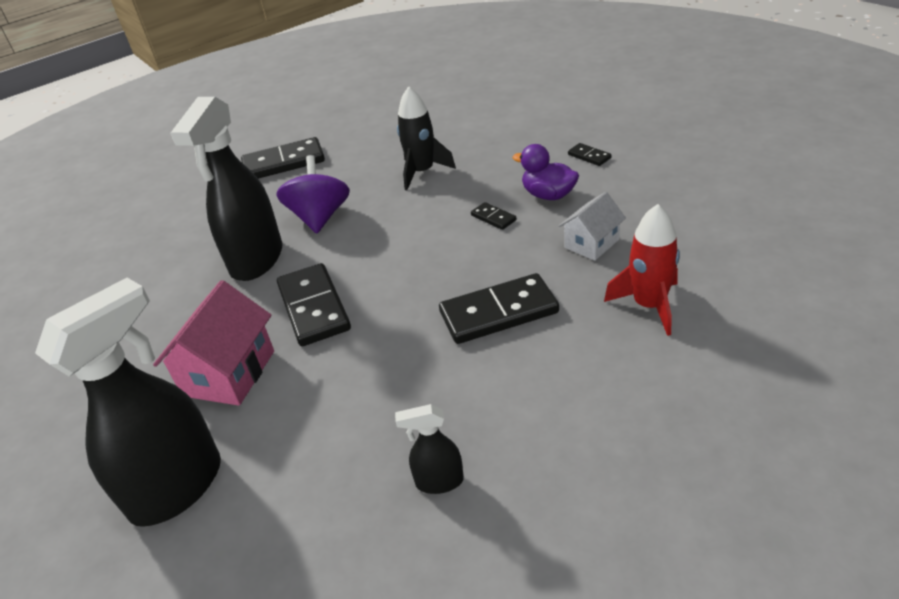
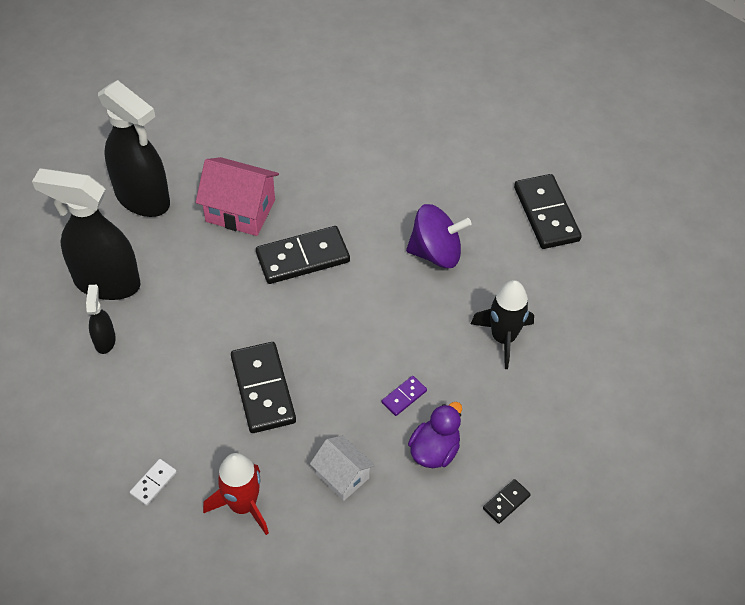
camera: 85 degrees right, 15 degrees up
(256, 260) = (378, 211): black spray bottle -> black spray bottle (106, 282)
(493, 218) = (404, 397): black domino -> purple domino
(648, 384) = (153, 483): none -> white domino

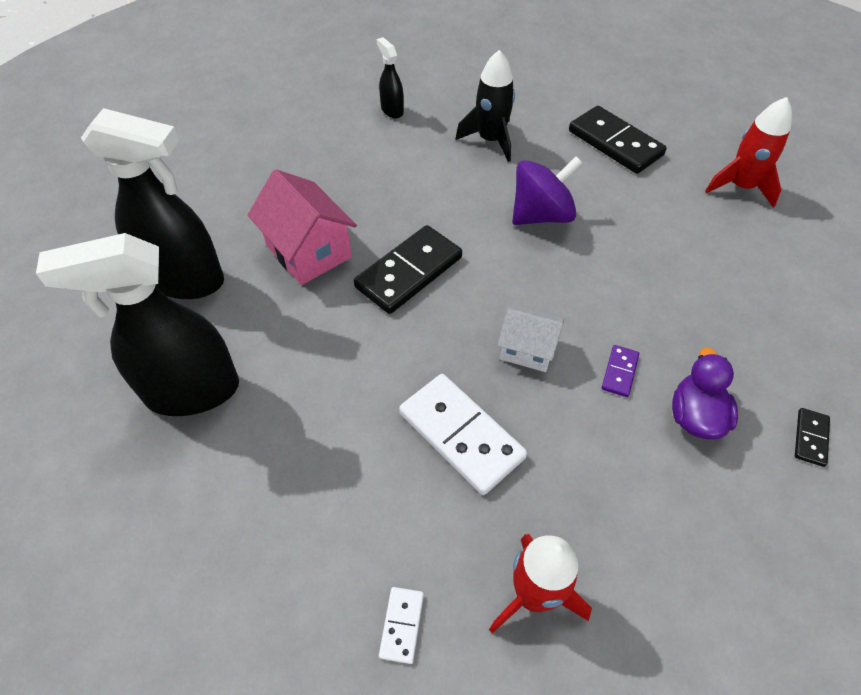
camera: 25 degrees left, 0 degrees up
(105, 340) = (228, 463): black spray bottle -> black spray bottle (392, 110)
(240, 211) = (308, 251): pink house -> pink house turned 60 degrees clockwise
(263, 389) = (461, 435): black domino -> white domino
(342, 476) = (622, 496): white house -> white house (527, 349)
(503, 338) = (668, 269): black rocket -> black rocket (490, 140)
(623, 296) = (741, 187): none -> red rocket

